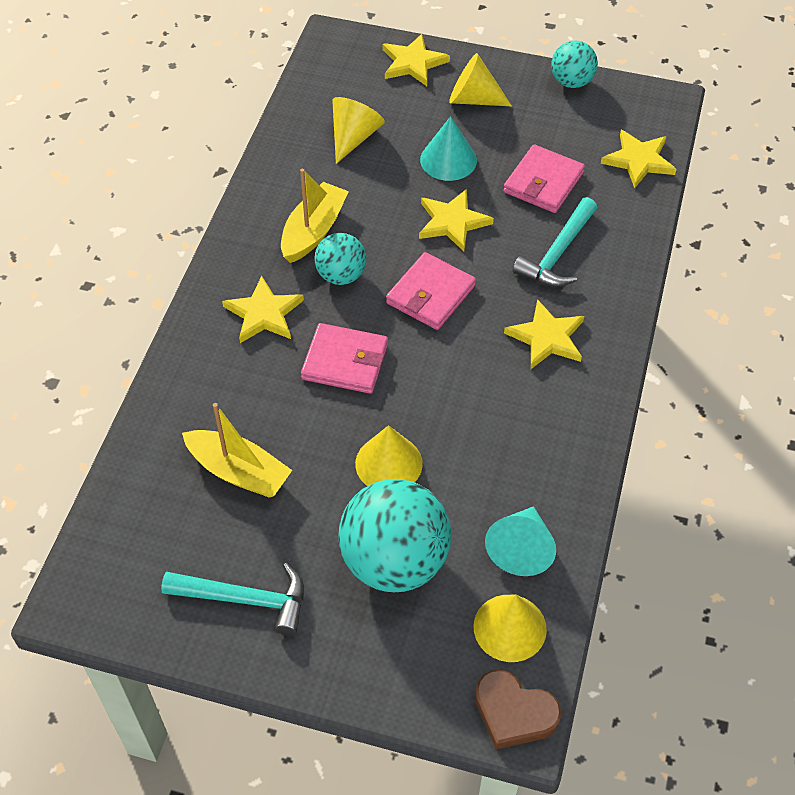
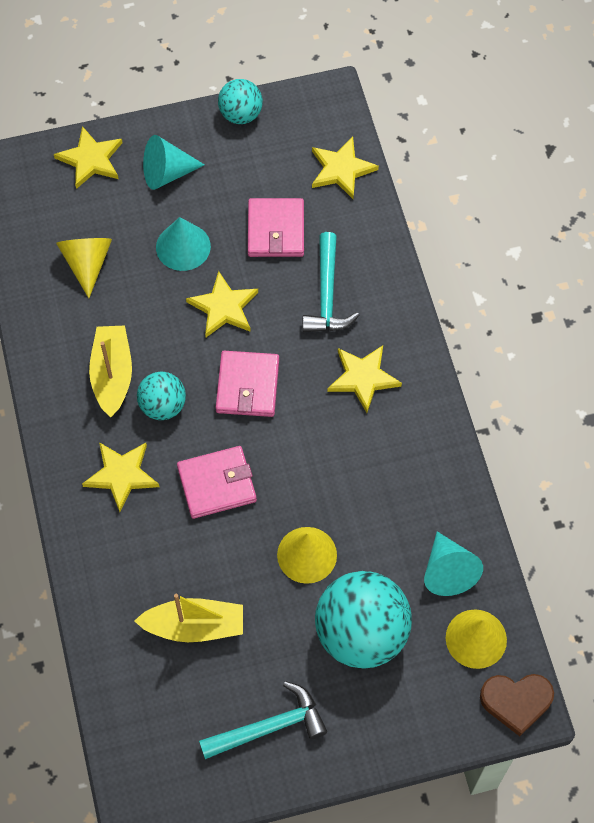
camera: 30 degrees left, 10 degrees up
(473, 99) = (167, 173): yellow cone -> turquoise cone

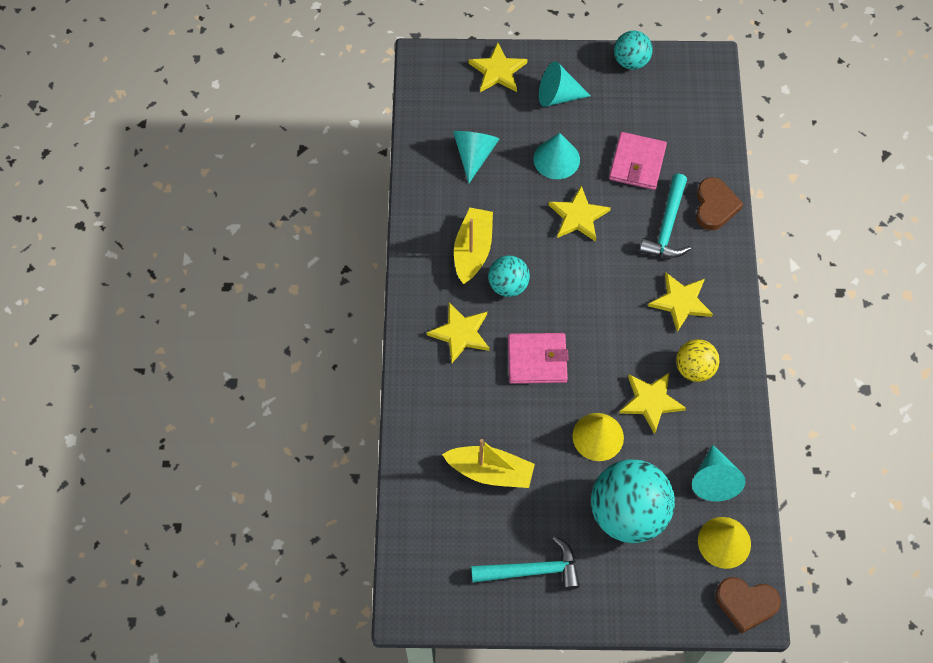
camera: 15 degrees right, 0 degrees up
(87, 263) = (474, 155): yellow cone -> turquoise cone
(247, 386) = (582, 286): pink wallet -> none
(341, 169) = (704, 125): yellow star -> yellow star (651, 401)
(375, 259) = (715, 206): none -> brown heart
(396, 450) = (694, 368): none -> yellow ball

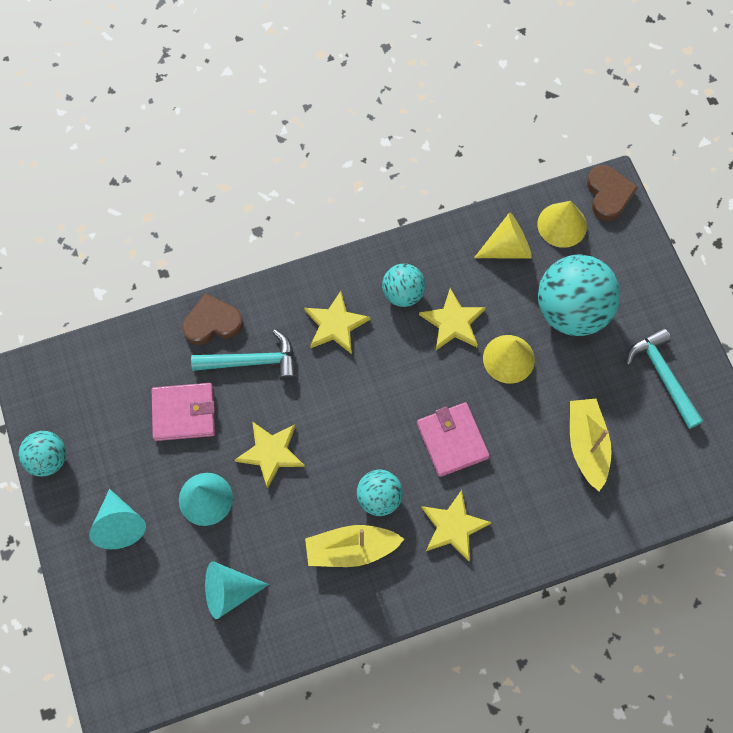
camera: 110 degrees left, 5 degrees up
(498, 71) = (104, 605): yellow star -> none
(694, 368) = (403, 293): yellow ball -> turquoise ball
(714, 480) = (507, 248): turquoise cone -> yellow cone

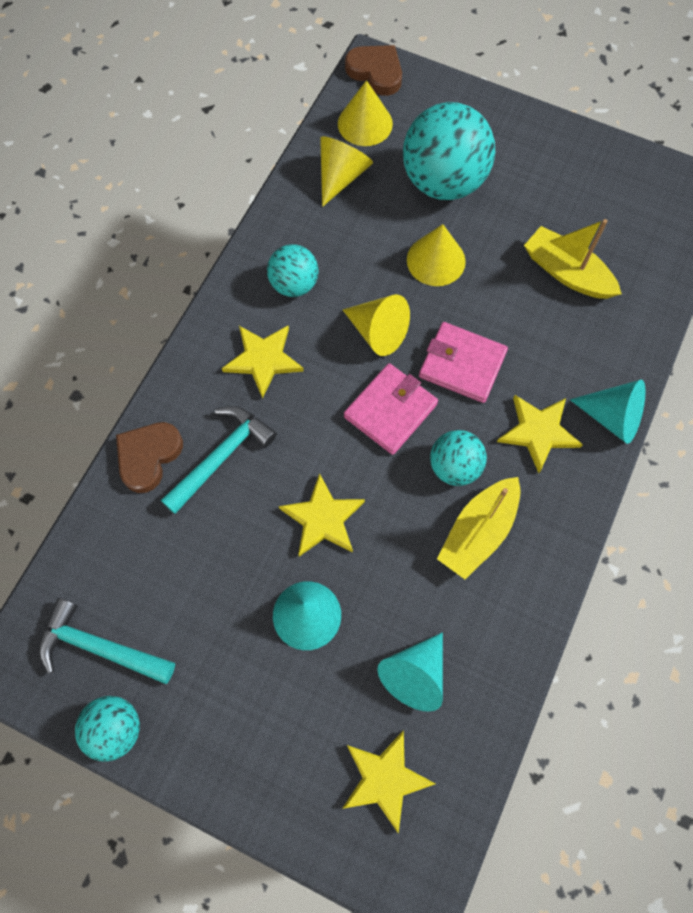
camera: 45 degrees left, 0 degrees up
(120, 525) = (251, 719): turquoise cone -> turquoise cone (612, 417)
(184, 413) = (206, 559): pink wallet -> pink wallet (390, 410)
(422, 371) = (378, 332): none -> yellow cone
(453, 322) = (360, 271): yellow star -> yellow star (384, 779)
(662, 376) = (563, 171): turquoise hammer -> turquoise hammer (99, 647)

